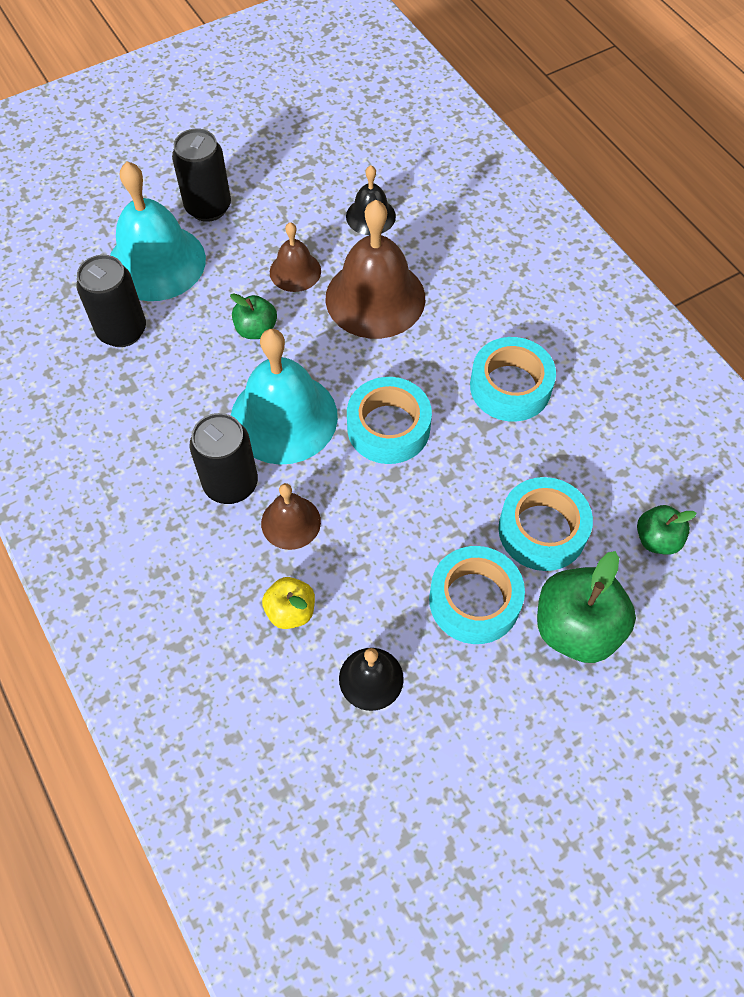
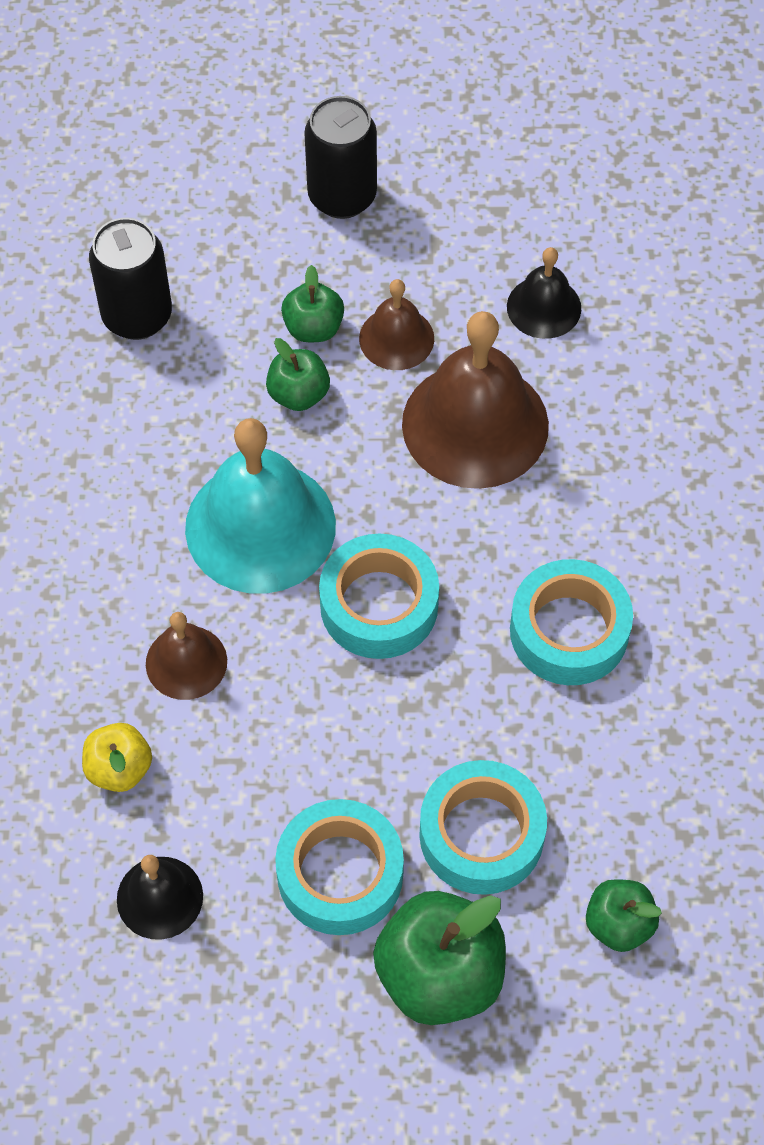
camera: 30 degrees right, 0 degrees up
(156, 262) = (232, 243): turquoise bell -> none
(231, 484) = (146, 578): black can -> none
(240, 288) = (313, 328): none -> green apple

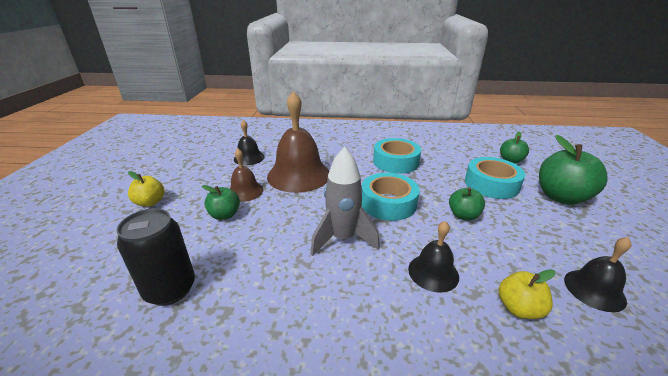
camera: 85 degrees left, 30 degrees down
(186, 662) = (433, 272): brown bell -> black bell
(260, 526) = (342, 238): turquoise bell -> grey rocket
(298, 394) = (263, 222): green apple -> green apple (463, 215)
(340, 874) = (533, 221): turquoise tape -> none
(342, 196) = (150, 202): black can -> yellow apple

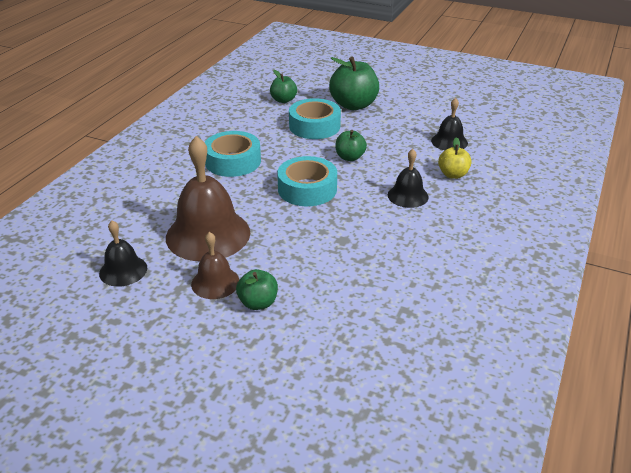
camera: 70 degrees left, 5 degrees up
(150, 202) = (182, 372): yellow apple -> none
(170, 289) = (364, 346): black can -> none
(342, 238) = (345, 229): grey rocket -> none

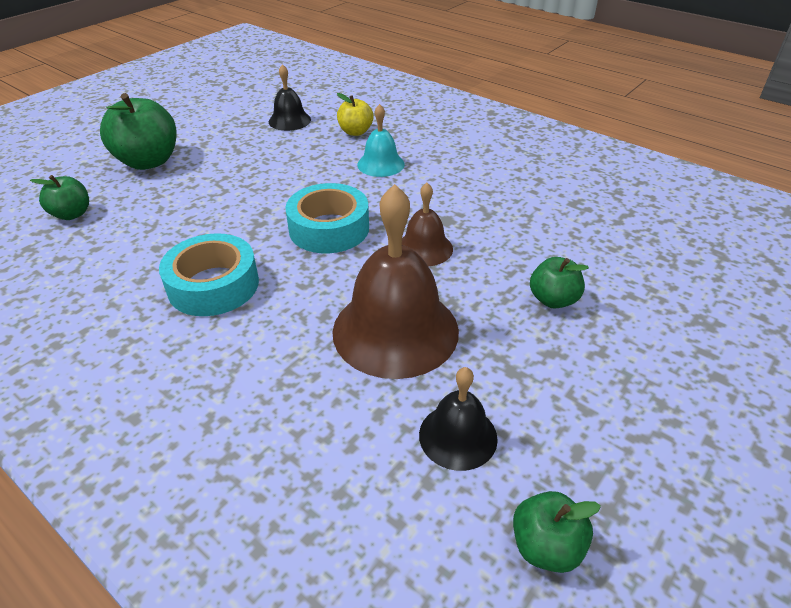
camera: 75 degrees left, 5 degrees up
(215, 282) = (507, 333): brown bell -> brown bell (424, 248)
(314, 126) = (175, 199): turquoise tape -> none
(350, 157) = (276, 186): green apple -> green apple (546, 546)
(408, 196) = (380, 164): black bell -> turquoise bell

